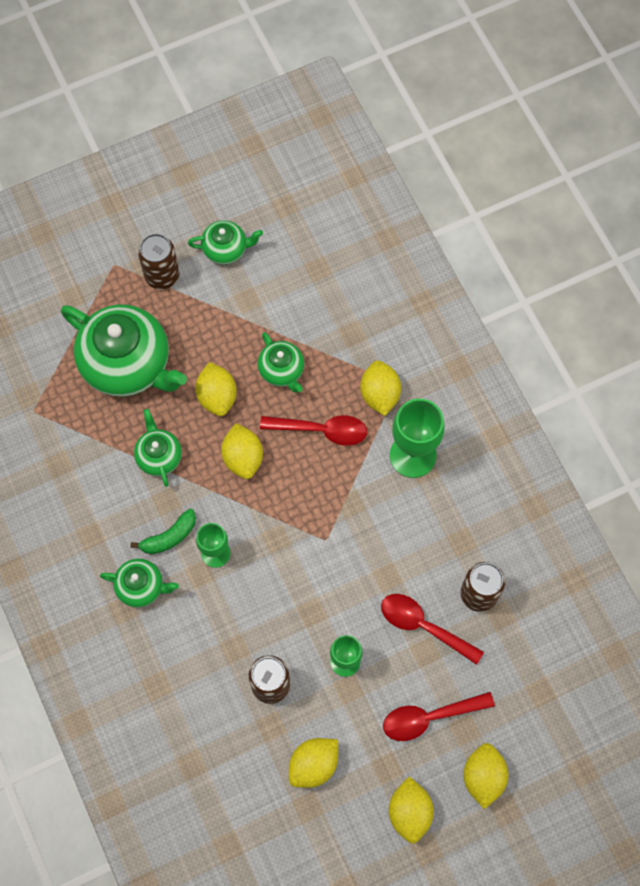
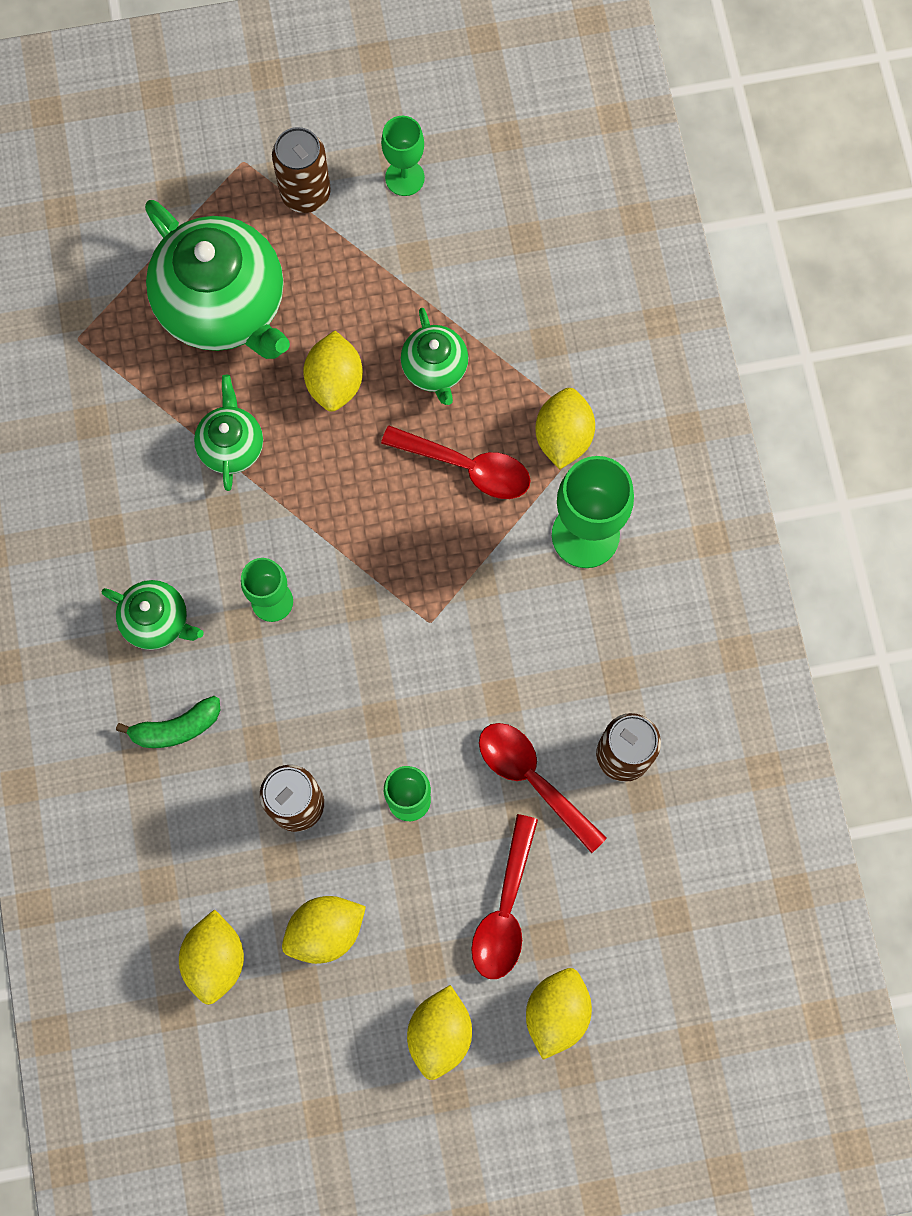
camera: 15 degrees right, 5 degrees up
(169, 537) = (214, 562): green banana -> green banana (176, 728)
(226, 249) = (404, 178): green teapot -> green goblet
(243, 458) = (347, 477): yellow lemon -> yellow lemon (215, 959)
(429, 717) = (505, 909): red spoon -> red spoon turned 75 degrees counterclockwise

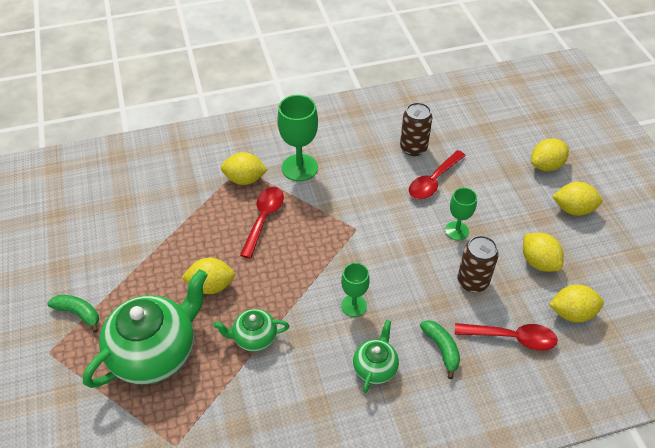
camera: 95 degrees left, 25 degrees down
(305, 193) = (78, 313): brown can -> green banana
(404, 178) = (76, 261): green goblet -> none
(435, 369) = (203, 237): green teapot -> none
(505, 909) = (502, 188): red spoon -> red spoon (511, 338)
(556, 1012) = (546, 165): yellow lemon -> yellow lemon turned 45 degrees counterclockwise

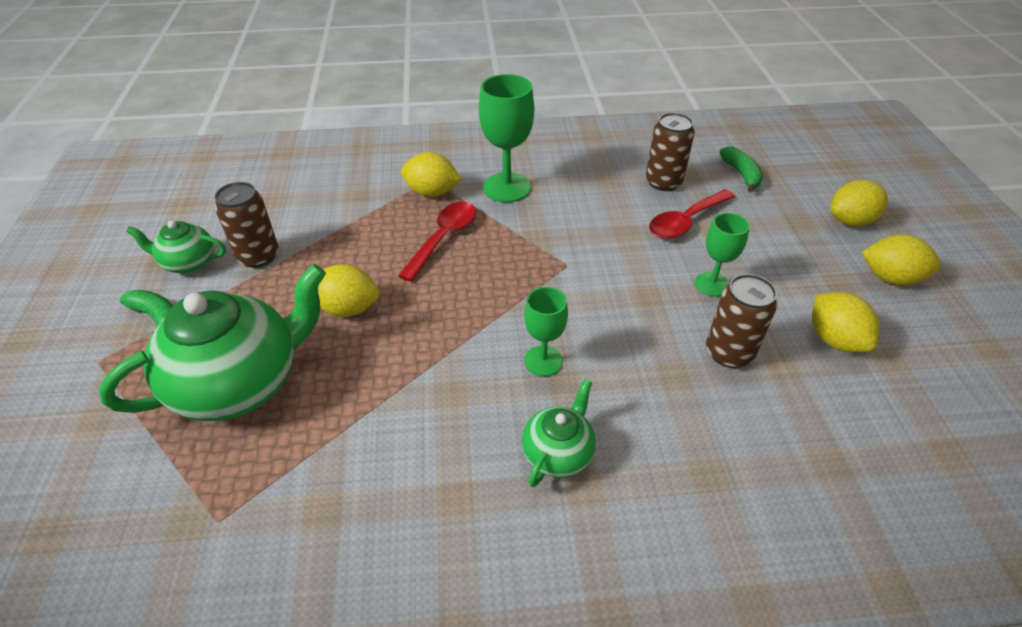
camera: 10 degrees right, 5 degrees down
(132, 252) = (258, 256): none -> brown can
(254, 338) = (386, 383): green teapot -> green teapot (188, 263)
(441, 349) = (668, 441): green banana -> green banana (741, 174)
(511, 338) = (785, 441): red spoon -> none
(571, 313) = (887, 418): yellow lemon -> none

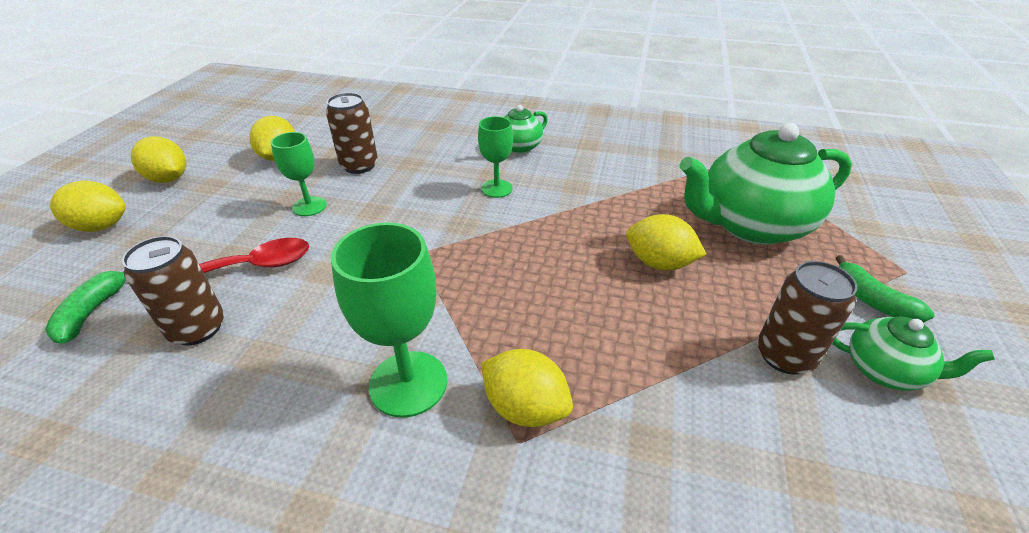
camera: 160 degrees left, 5 degrees down
(443, 238) = (536, 318): red spoon -> none

